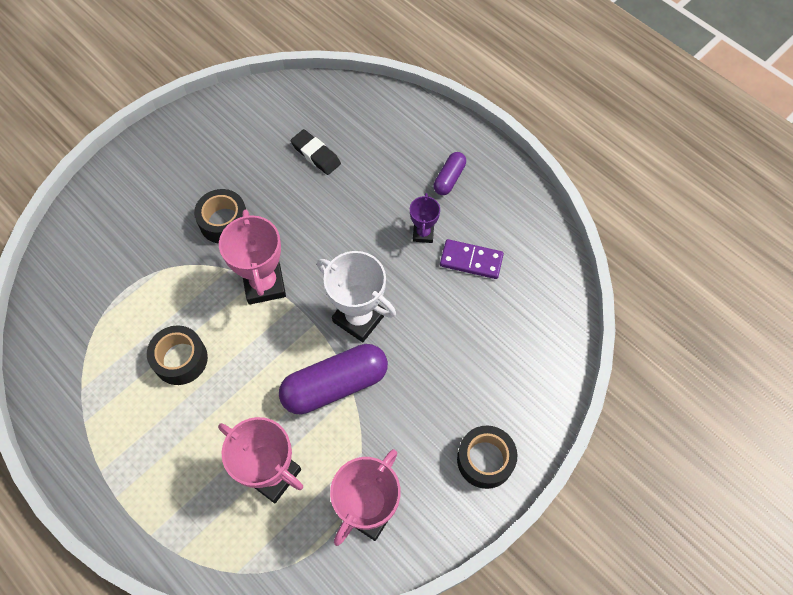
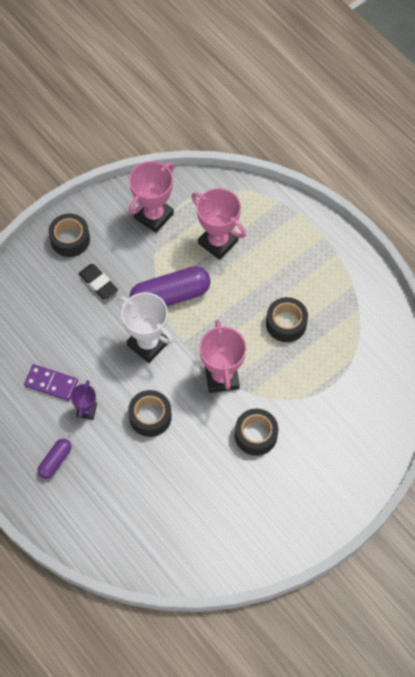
camera: 175 degrees left, 0 degrees up
(316, 154) = (173, 496): black eraser -> black eraser (98, 283)
(348, 232) = (150, 416): none -> black tape

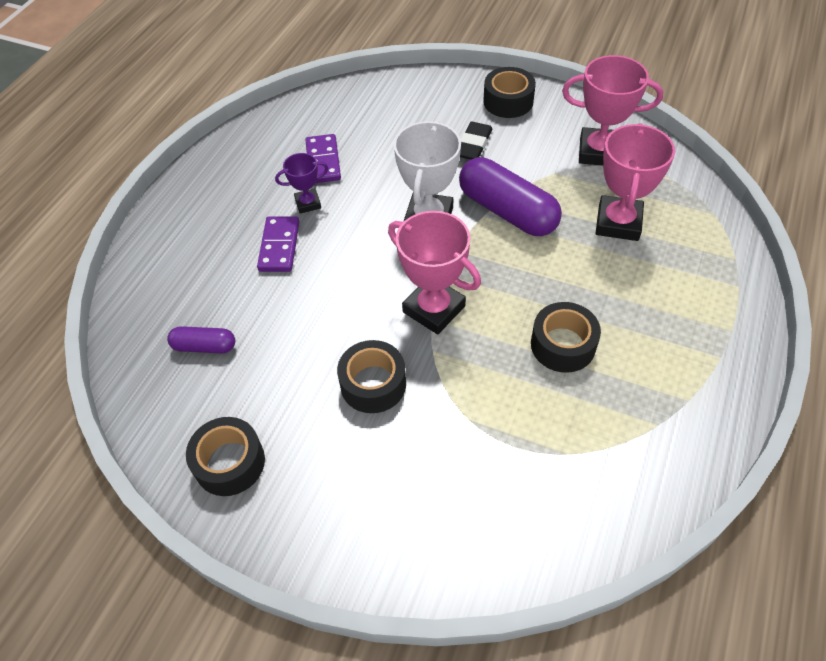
camera: 65 degrees right, 10 degrees down
(55, 461) = (230, 205): purple capsule -> purple capsule (204, 346)
(115, 444) = (279, 246): none -> purple domino
(150, 416) = (334, 262): black tape -> black tape (230, 463)
(222, 377) = (434, 309): pink trophy -> pink trophy turned 75 degrees clockwise

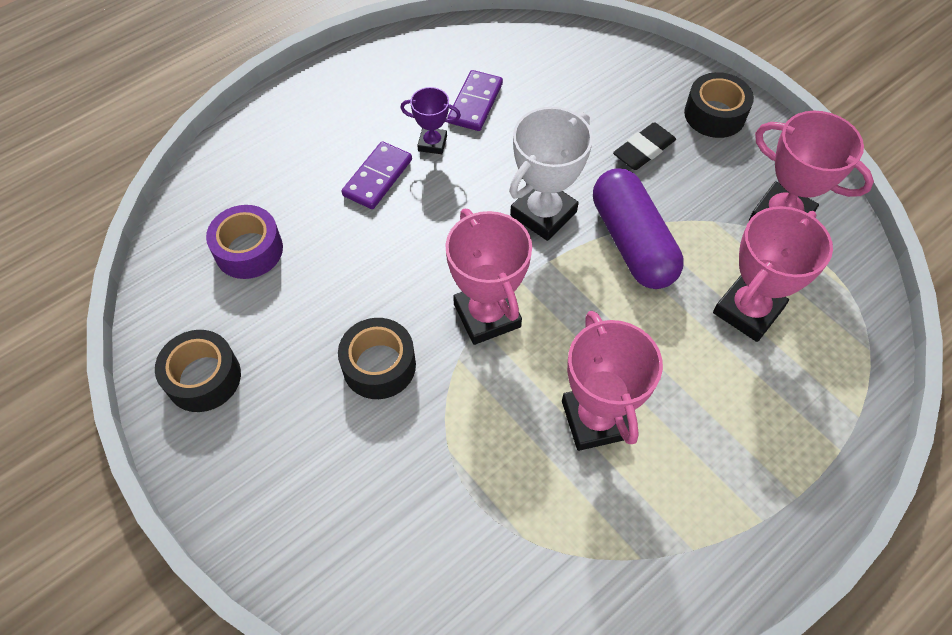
camera: 25 degrees right, 5 degrees up
(204, 346) = (249, 250): purple capsule -> purple tape
(563, 345) = (595, 419): black tape -> pink trophy

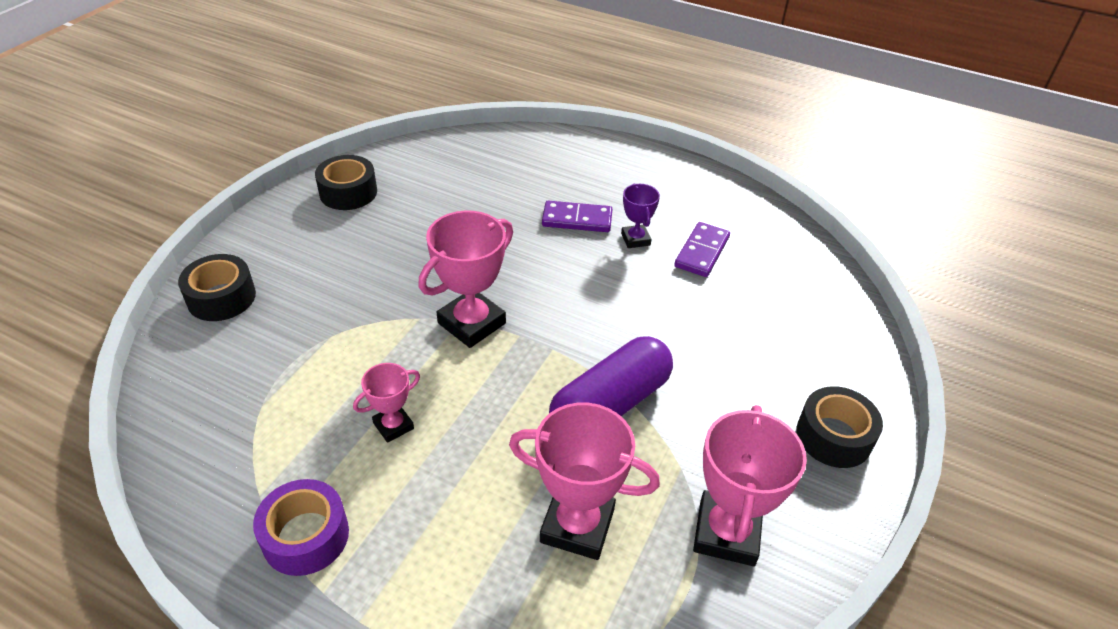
camera: 65 degrees right, 15 degrees down
(249, 250) = (467, 178): purple tape -> purple tape (306, 536)
(379, 365) = (394, 274): black tape -> black tape (221, 297)
(475, 103) = (701, 252): purple domino -> purple domino turned 60 degrees counterclockwise
(543, 214) = (604, 331): white trophy -> none
(595, 419) = (393, 426): pink trophy -> pink trophy, size x0.55
(643, 150) = (735, 386): black eraser -> none

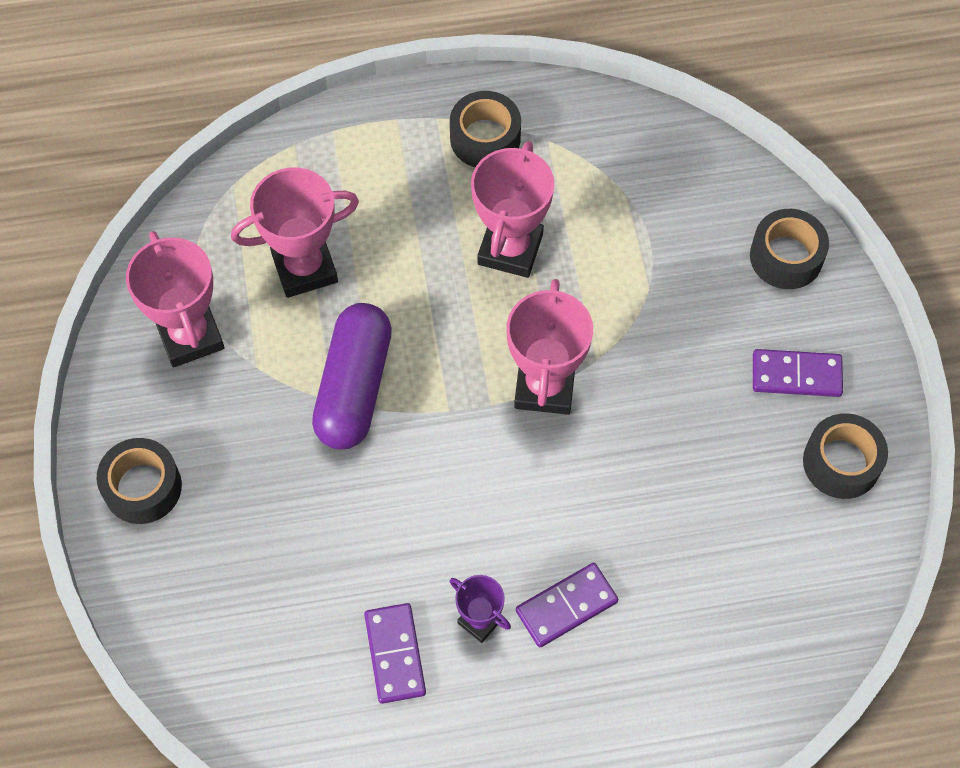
camera: 145 degrees right, 20 degrees up
(306, 536) = (485, 138): purple tape -> black tape
(312, 239) = (796, 375): none -> purple domino
(393, 426) = (510, 249): pink trophy -> pink trophy, size x1.82

